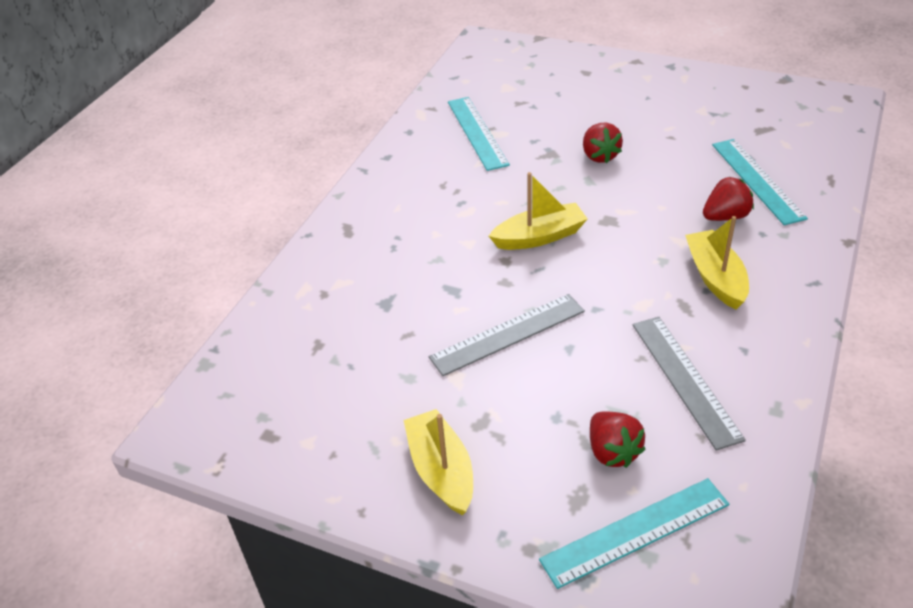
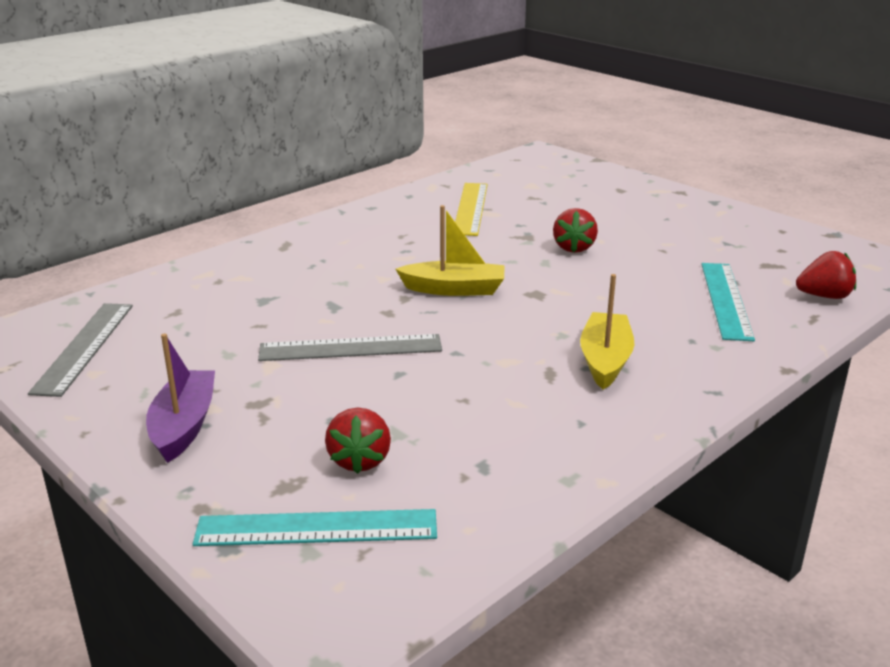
camera: 20 degrees right, 15 degrees down
(441, 470) = (184, 425): yellow boat -> purple boat
(477, 132) = (470, 208): turquoise ruler -> yellow ruler
(685, 379) = (492, 427): grey ruler -> grey ruler (84, 347)
(725, 216) = (663, 318): red strawberry -> red strawberry (824, 296)

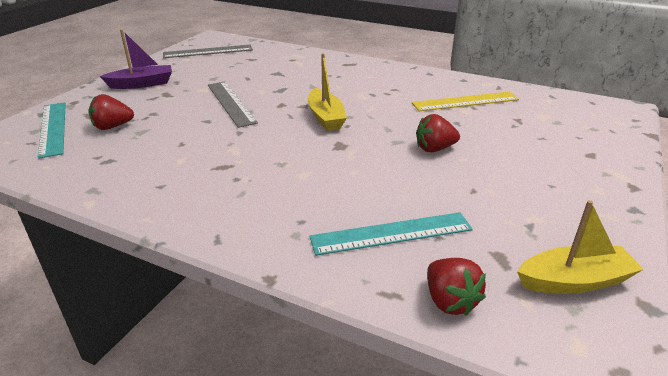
camera: 70 degrees right, 5 degrees up
(605, 360) = (249, 185): yellow boat -> yellow boat (574, 281)

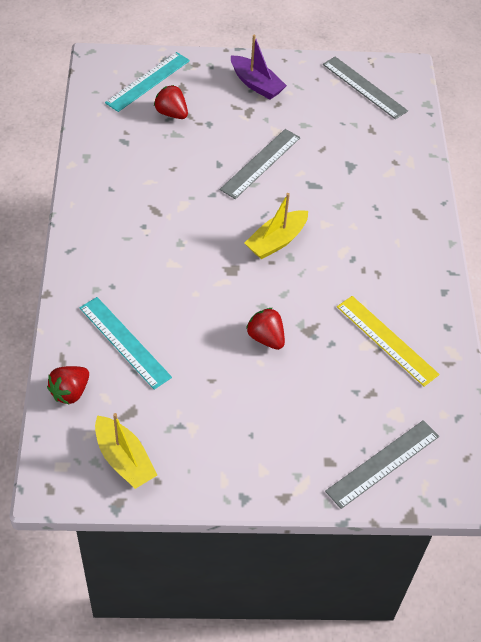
camera: 60 degrees right, 20 degrees up
(595, 132) = (383, 463): none -> grey ruler

